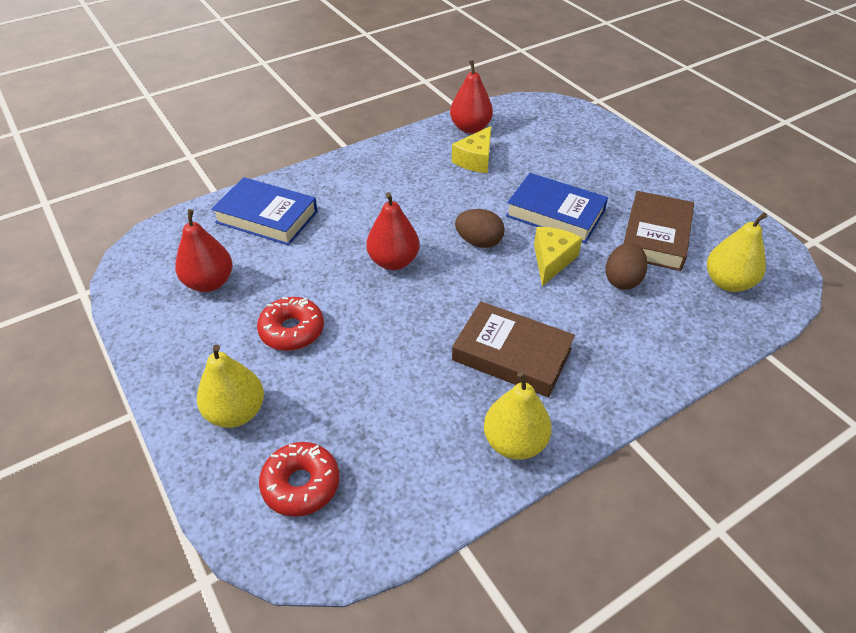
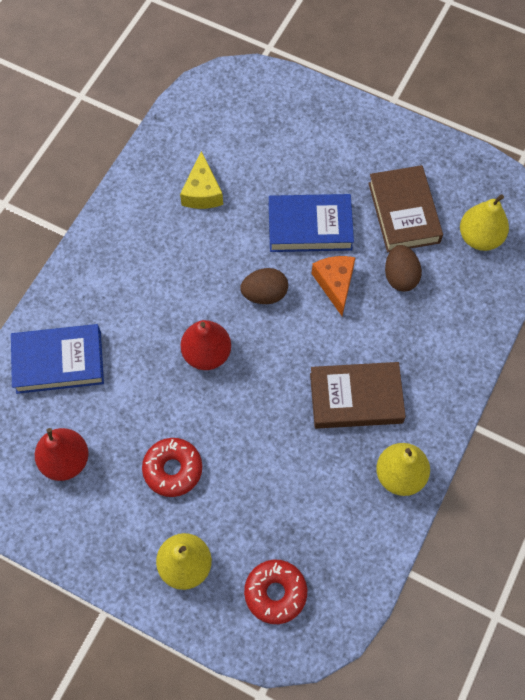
camera: 30 degrees left, 20 degrees up
(470, 128) = (171, 149): red pear -> none
(552, 260) = (335, 284): yellow cheese -> orange cheese

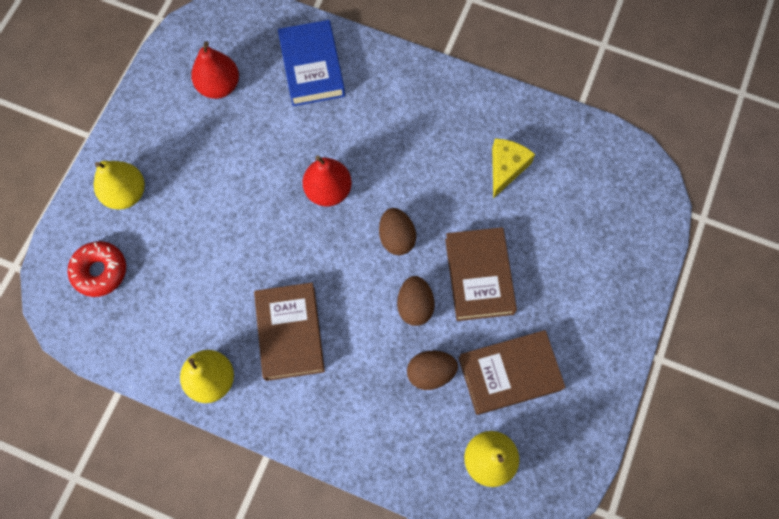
camera: 85 degrees right, 5 degrees up
(173, 469) = (213, 173): red donut -> none
(202, 192) = (506, 168): yellow cheese -> yellow cheese turned 120 degrees clockwise
(310, 227) = (479, 276): blue book -> brown book
(335, 284) = (415, 306): orange cheese -> brown egg

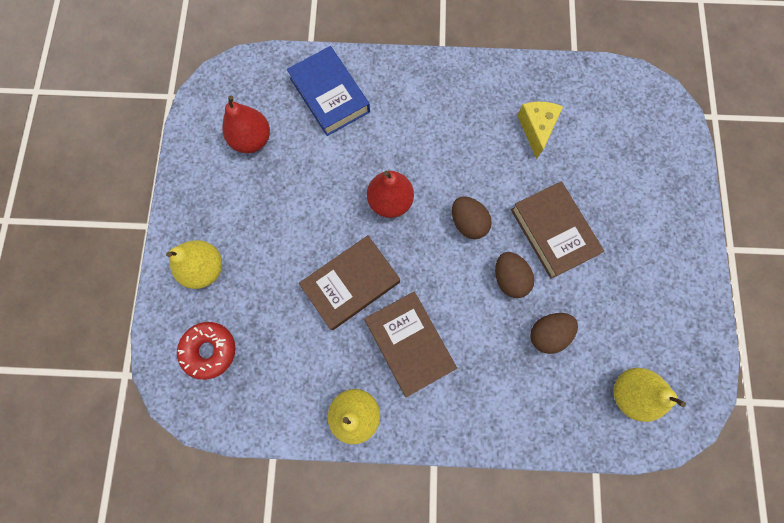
camera: 20 degrees left, 5 degrees up
(509, 373) = (615, 309): brown book -> brown book (351, 284)

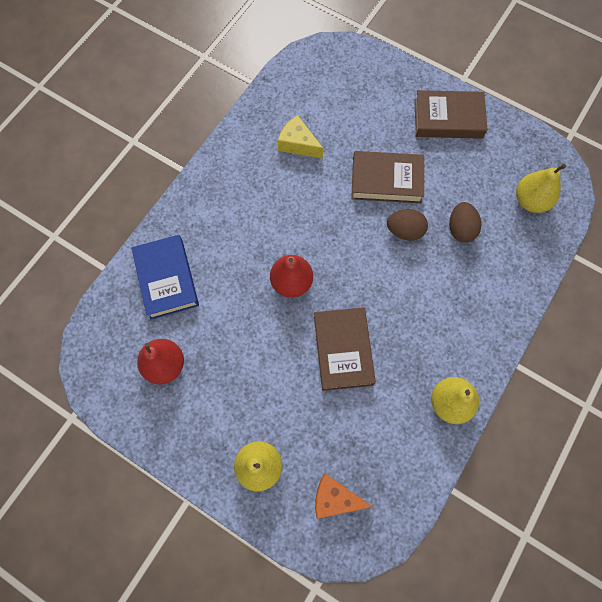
camera: 60 degrees left, 5 degrees down
(209, 350) = (335, 498): red donut -> orange cheese
(329, 95) = (166, 279): blue book -> blue book turned 75 degrees clockwise
(409, 343) = (416, 331): brown book -> brown book (448, 118)
(468, 223) = (344, 235): brown egg -> none

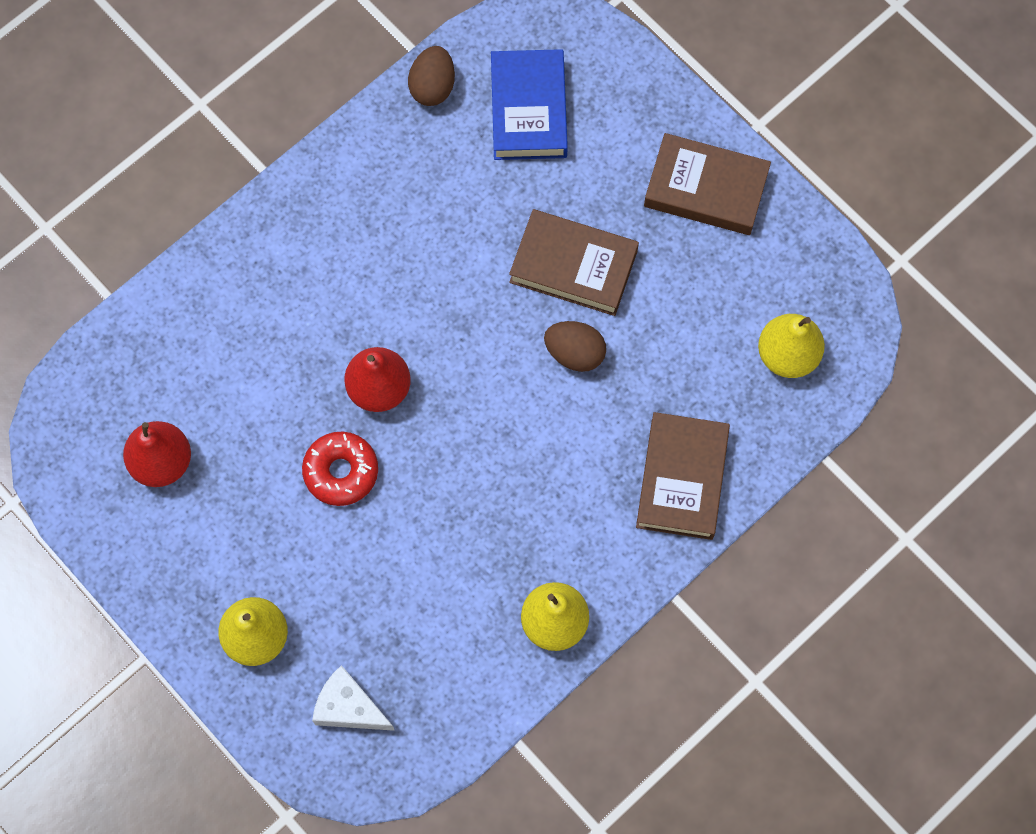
camera: 15 degrees right, 0 degrees up
(166, 279) = (196, 336): blue book -> blue book (528, 109)
(283, 341) = (341, 472): none -> red donut
(298, 144) = (454, 173): yellow cheese -> none
(335, 498) = (349, 707): orange cheese -> white cheese
(343, 350) = (424, 508): brown book -> brown book (681, 479)
(460, 229) = (662, 372): brown egg -> brown egg (432, 87)

